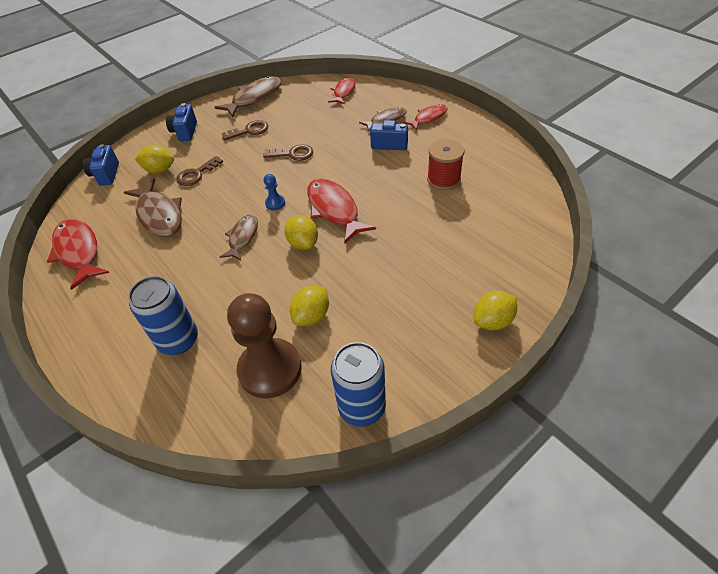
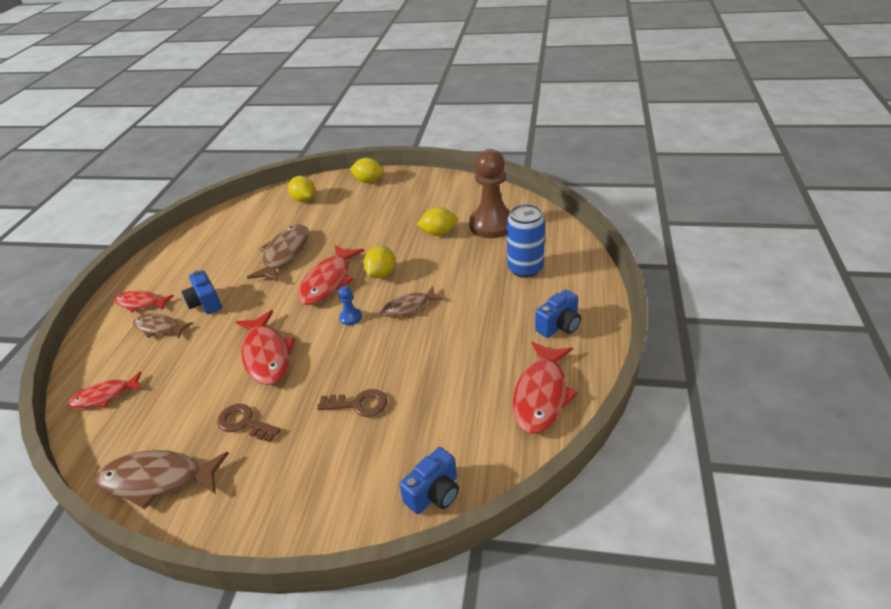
camera: 130 degrees left, 10 degrees down
(159, 170) = (380, 445): yellow lemon -> yellow lemon (304, 200)
(159, 215) = (440, 380): brown fish -> brown fish (285, 254)
(185, 132) = (288, 490): blue camera -> blue camera (559, 326)
(293, 154) = (266, 355): brown key -> red fish
(362, 407) = (471, 189): blue can -> none
(443, 179) = (242, 251): red spool -> none

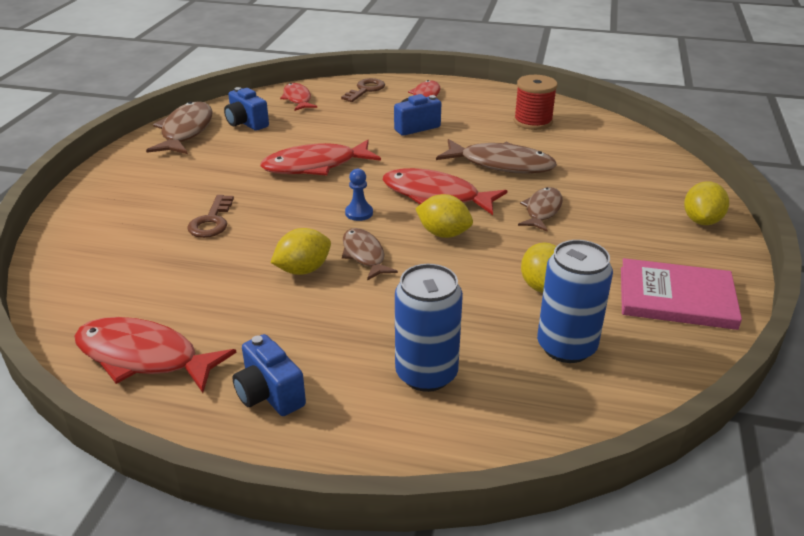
camera: 90 degrees right, 5 degrees down
(159, 328) = (382, 109): brown fish -> brown fish (542, 210)
(216, 242) = (533, 122): none -> red spool
(244, 423) = (225, 162): brown key -> brown key (365, 90)
(304, 200) = (636, 170): yellow lemon -> yellow lemon (303, 270)
(434, 493) = (63, 266): blue camera -> blue camera (246, 123)
(444, 192) = (676, 297): none -> pink book
(492, 224) = (566, 347): brown pawn -> blue can

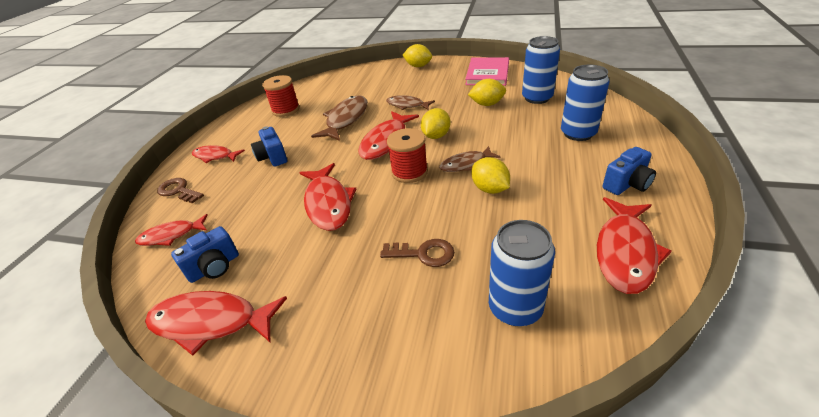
camera: 85 degrees left, 5 degrees up
(114, 269) = (515, 308): none -> blue can
(186, 131) = (211, 322): brown fish -> red fish
(359, 213) = (409, 172): blue pawn -> red spool

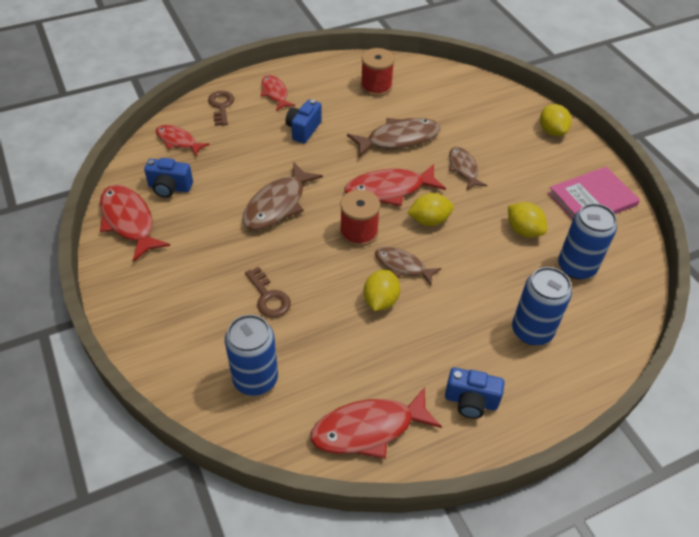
camera: 45 degrees right, 10 degrees up
(328, 203) = (278, 205): red fish -> brown fish

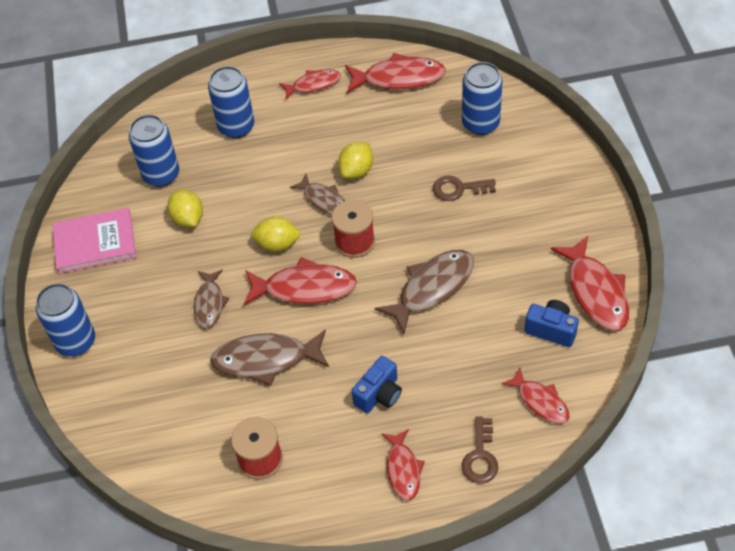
camera: 160 degrees left, 5 degrees up
(268, 297) = (458, 189): brown key -> brown key turned 75 degrees counterclockwise
(471, 401) = (313, 84): blue camera -> red fish
(551, 131) = (76, 341): yellow lemon -> blue can

